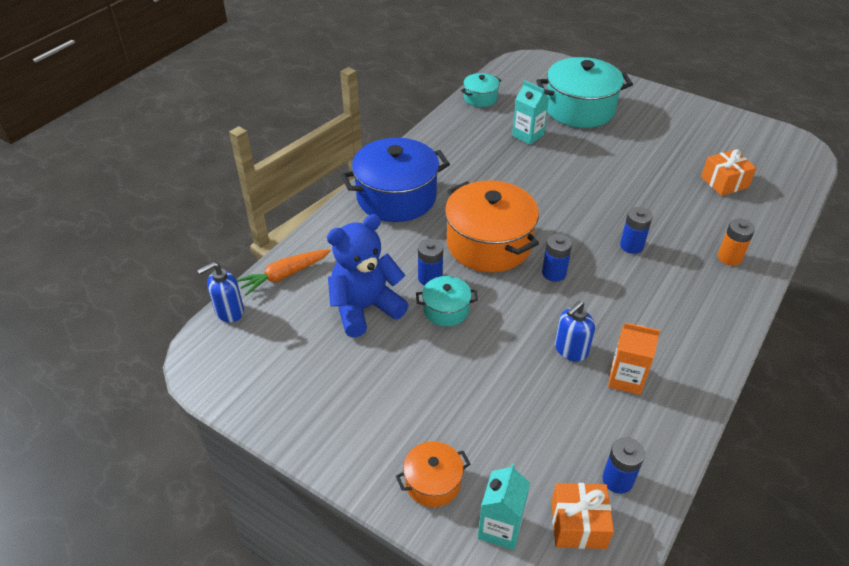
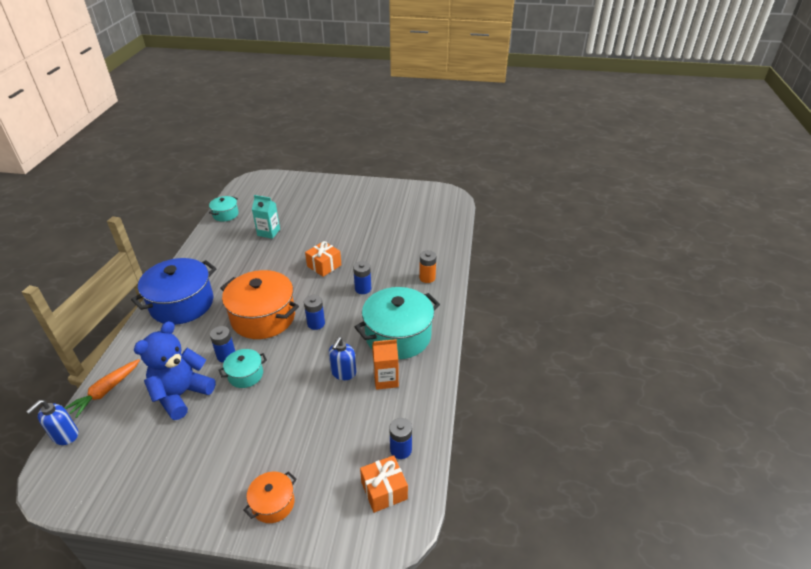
camera: 25 degrees left, 5 degrees down
(500, 527) = (331, 515): turquoise carton -> none
(579, 109) = (300, 205): turquoise pot -> turquoise pot (398, 336)
(724, 182) = (409, 229): orange gift -> orange gift (324, 265)

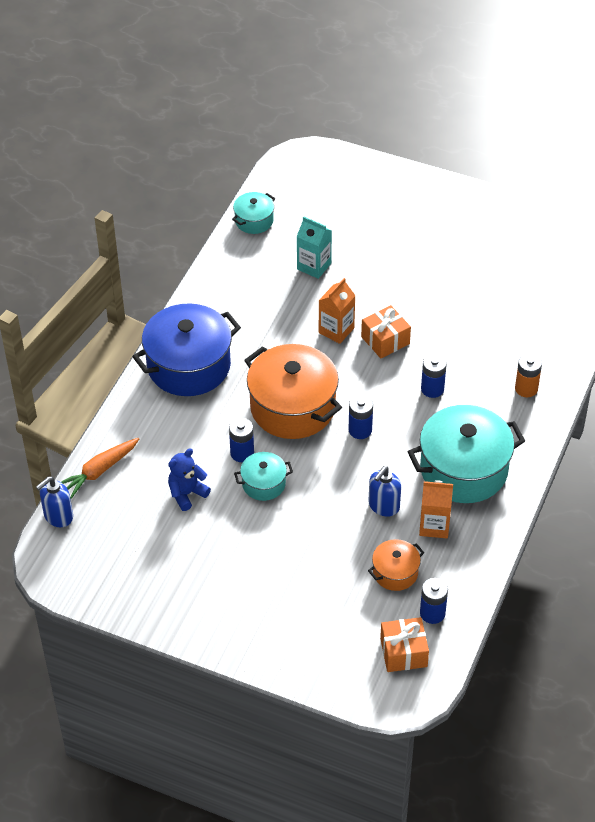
camera: 15 degrees right, 10 degrees up
(181, 394) = (187, 493): blue teddy bear -> blue teddy bear, size x0.57
(273, 503) = (281, 639): orange pot -> orange pot (395, 572)
(289, 265) = (336, 330): none -> orange carton

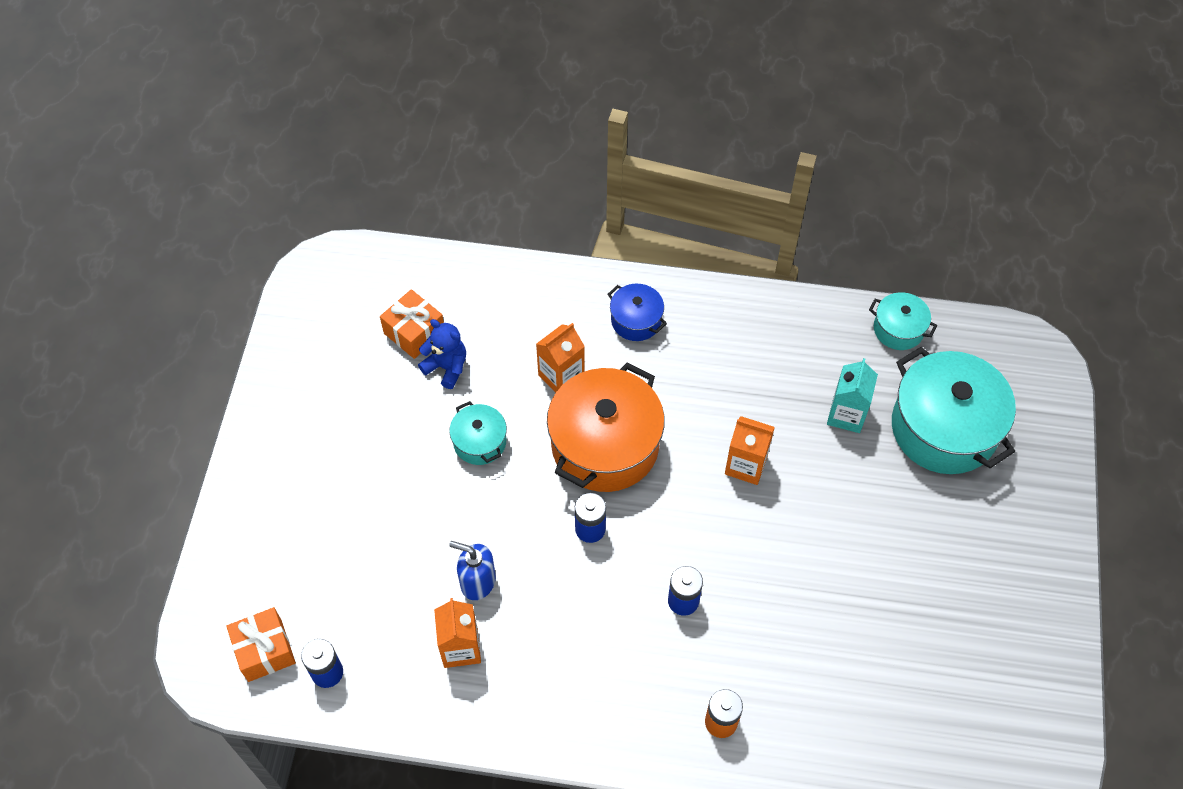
camera: 75 degrees right, 10 degrees up
(58, 516) = (387, 255): blue soap dispenser -> none
(99, 471) = (457, 275): orange carrot -> none
(189, 366) = (636, 320): blue pot -> blue pot, size x0.49
(222, 422) = (561, 376): none -> orange carton
(242, 453) = (519, 408): blue battery -> none
(385, 340) = (748, 526): orange gift -> orange gift (414, 332)
(395, 572) = (379, 616): orange pot -> none
(464, 469) = (559, 666): turquoise pot -> turquoise pot (944, 428)

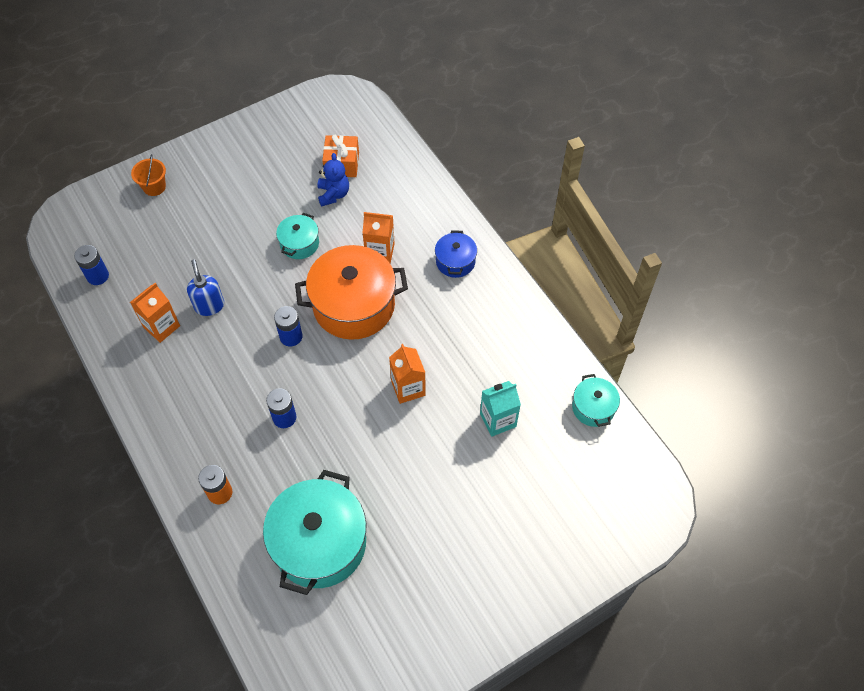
camera: 50 degrees right, 0 degrees up
(258, 533) = (154, 187): none -> orange bucket
(265, 650) = (89, 240): orange gift -> none
(944, 428) = (542, 484): turquoise pot -> turquoise pot (319, 543)

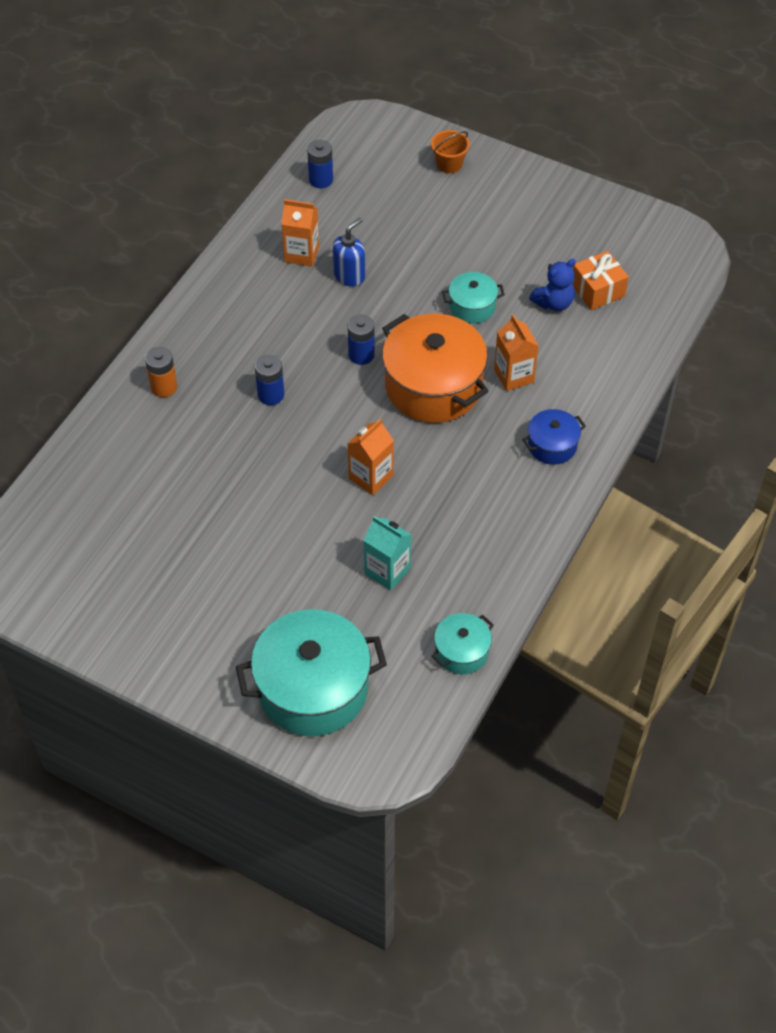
camera: 60 degrees right, 5 degrees down
(319, 543) = (161, 487): turquoise pot -> turquoise pot (313, 689)

